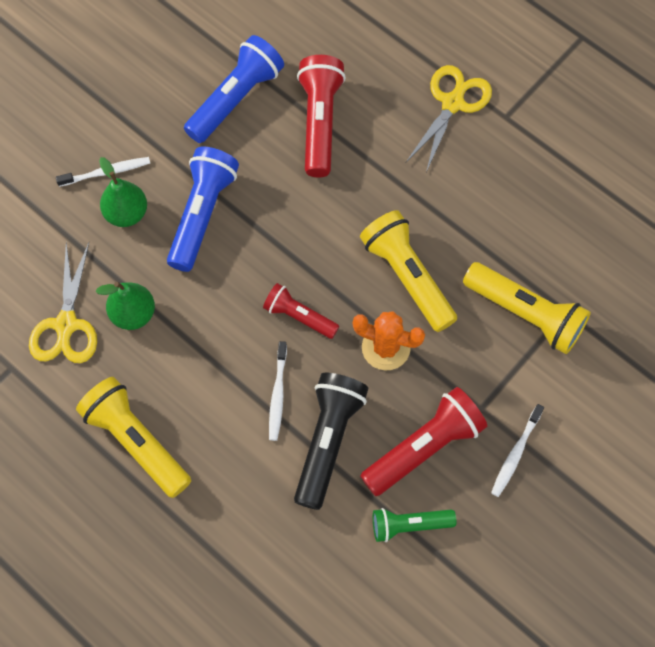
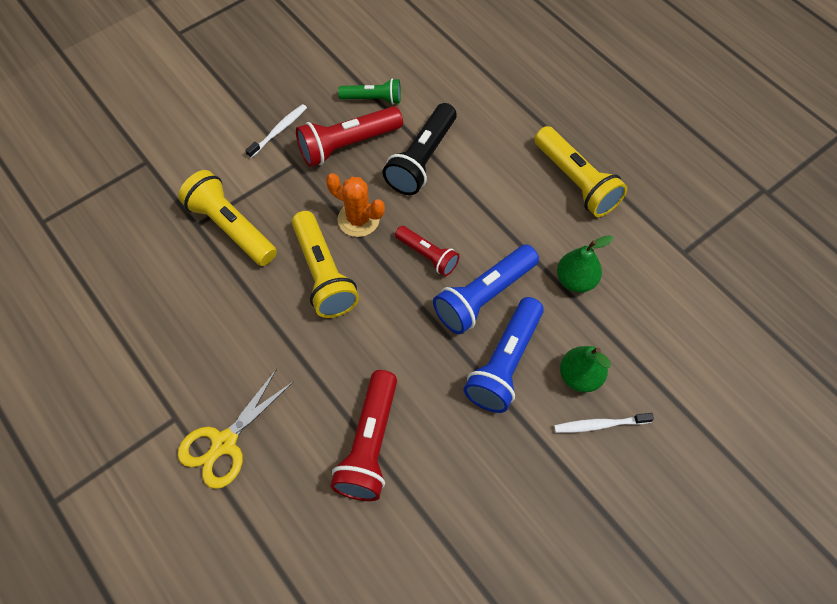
camera: 170 degrees left, 5 degrees down
(66, 324) = (636, 280): yellow scissors -> none
(235, 99) = (455, 489): blue flashlight -> blue flashlight (484, 296)
(277, 395) = (456, 198): white toothbrush -> none

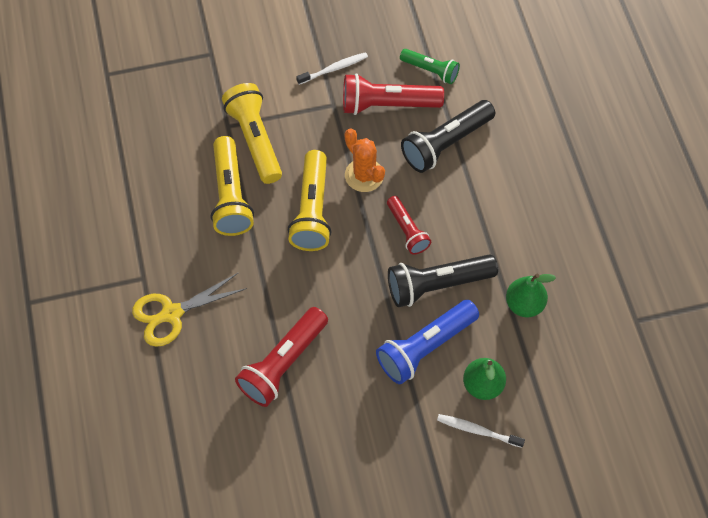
camera: 25 degrees right, 0 degrees up
(484, 296) = (437, 285): blue flashlight -> black flashlight
(575, 181) = (573, 218): yellow flashlight -> yellow flashlight (230, 196)

